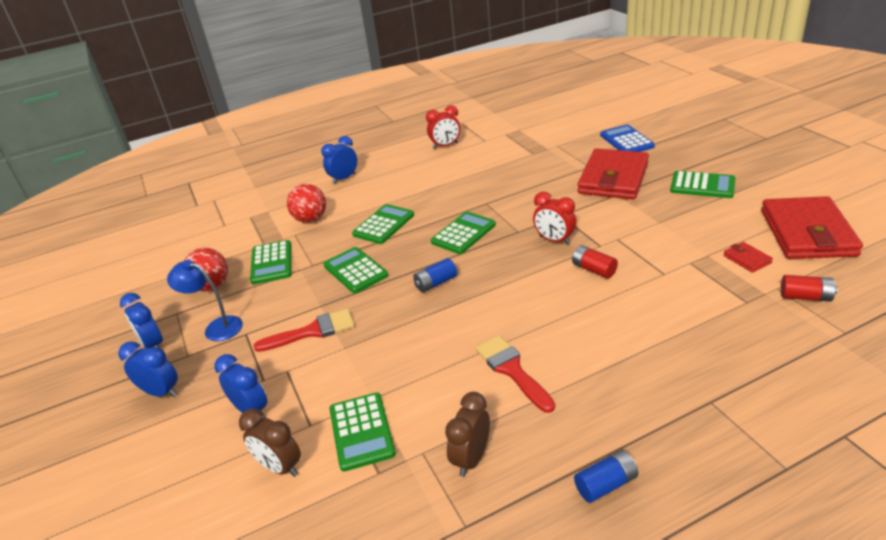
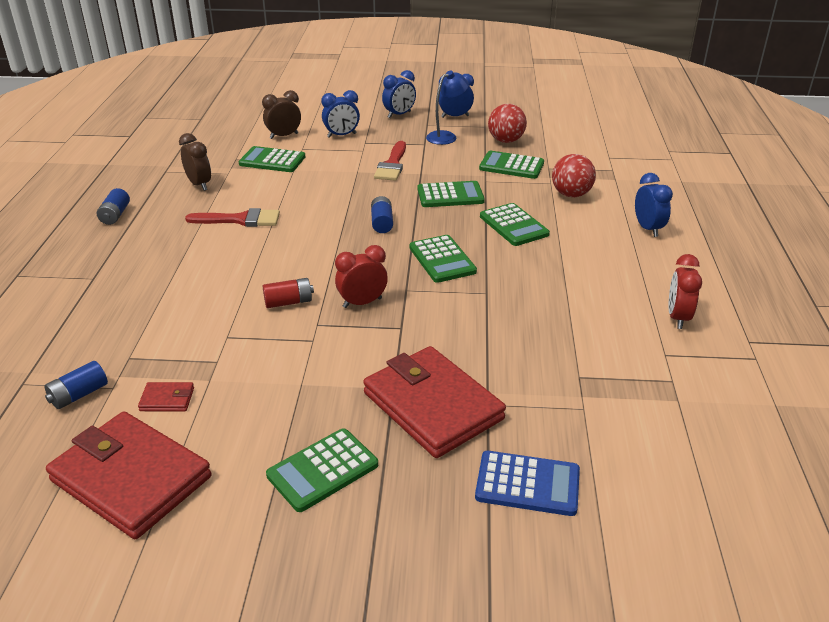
camera: 115 degrees right, 0 degrees up
(805, 297) = (79, 395): red battery -> blue battery

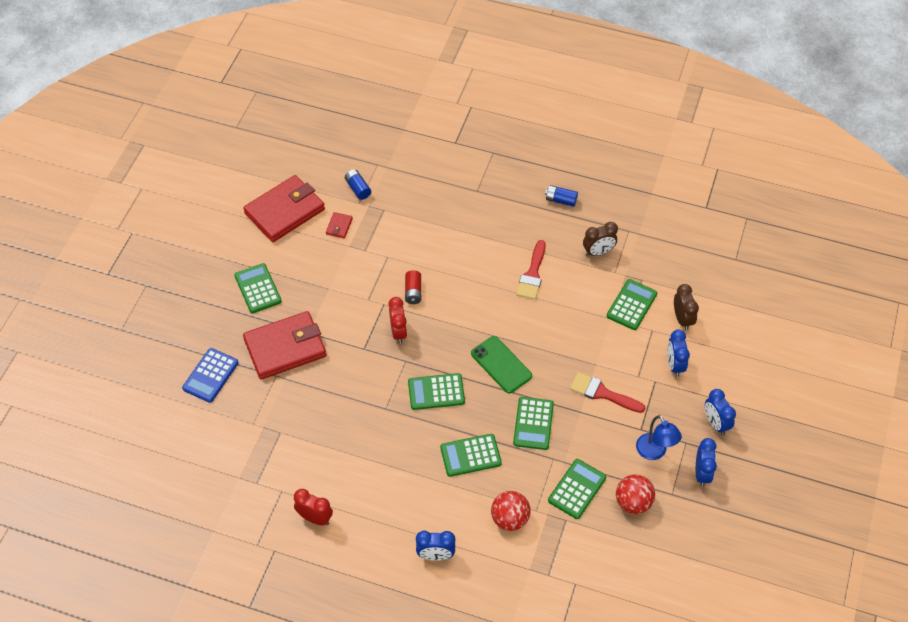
camera: 105 degrees right, 20 degrees up
(382, 223) = (501, 365): blue battery -> green phone

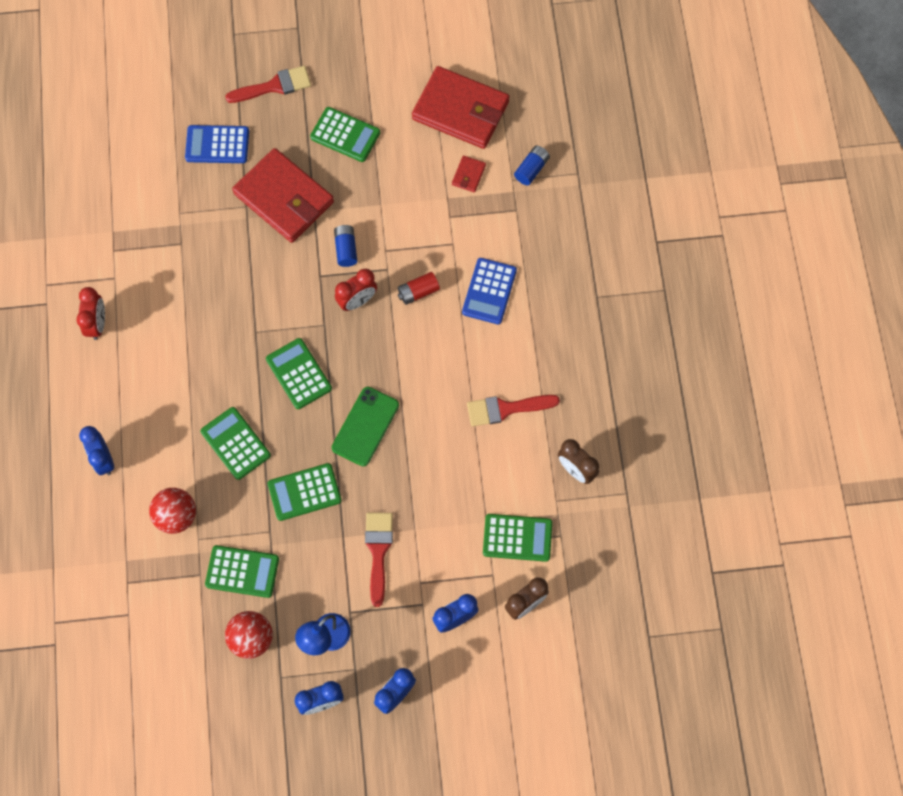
camera: 65 degrees right, 15 degrees up
(186, 318) = (274, 86): none -> red brush
(258, 289) = (345, 135): green calculator -> green calculator turned 75 degrees clockwise
(339, 226) = (468, 175): red wallet -> red wallet turned 60 degrees counterclockwise
(437, 249) = (489, 291): none -> blue calculator
(561, 200) = (632, 396): blue battery -> blue battery (346, 249)

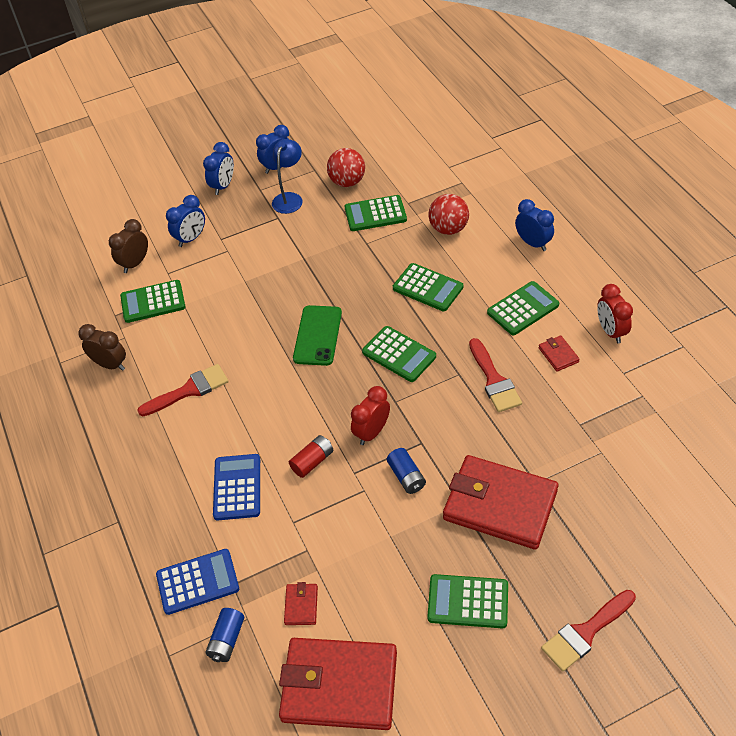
camera: 165 degrees right, 20 degrees down
(158, 317) = (558, 355): none -> red wallet
(217, 145) = (608, 536): blue calculator -> blue calculator (197, 582)
(304, 492) = (350, 275): green calculator -> green calculator (523, 309)
(378, 551) = (270, 258): red brush -> red brush (494, 380)

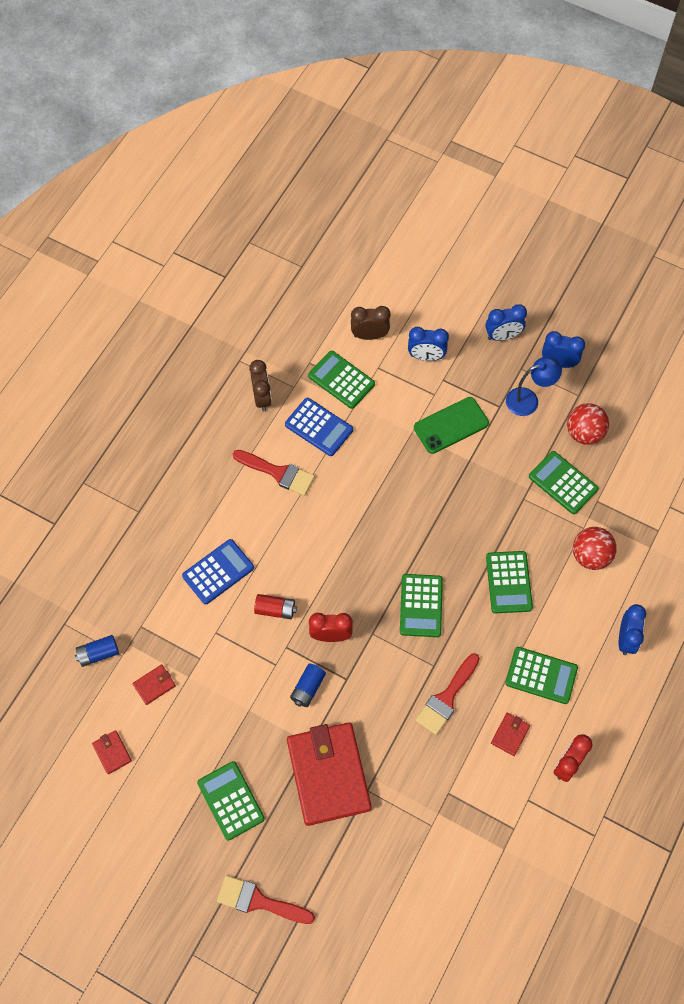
camera: 50 degrees right, 15 degrees up
(197, 582) = (128, 601): blue calculator -> blue calculator (319, 427)
(317, 335) = (396, 529): green phone -> green phone (451, 425)
(339, 686) = (112, 752): red wallet -> red wallet, size x0.40

